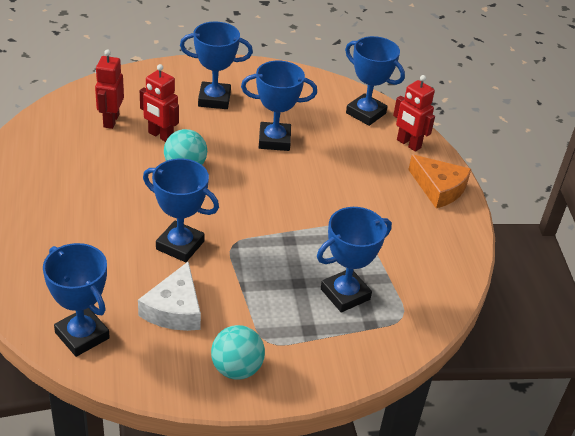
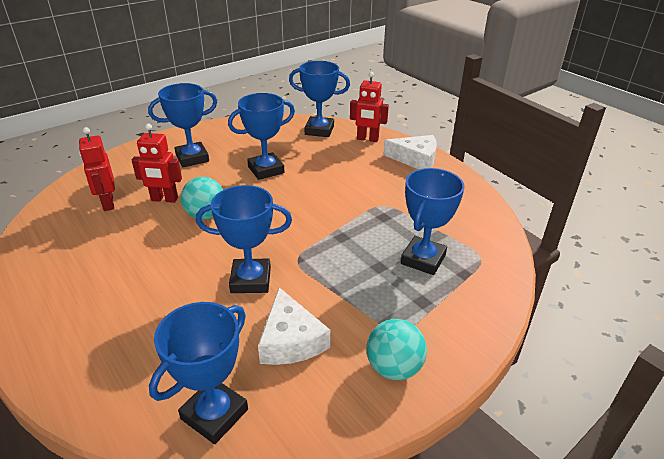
camera: 25 degrees left, 5 degrees down
(82, 335) = (214, 414): blue trophy -> blue trophy turned 75 degrees counterclockwise
(439, 188) = (416, 159): orange cheese -> white cheese

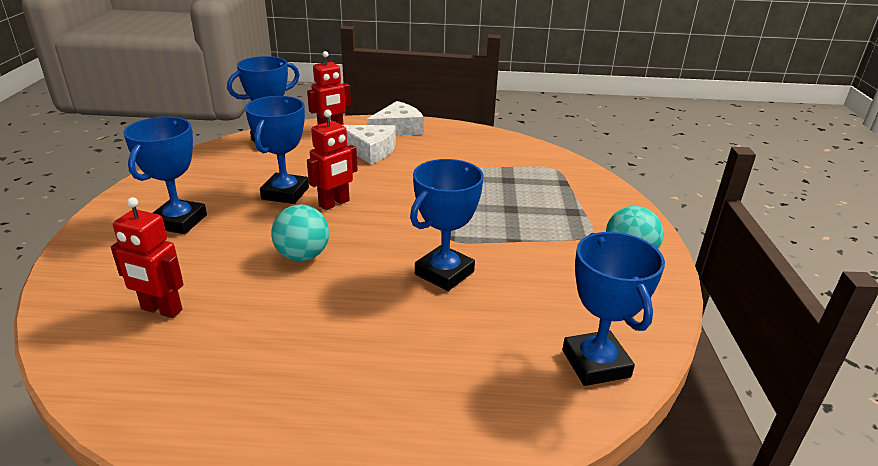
camera: 50 degrees left, 5 degrees down
(164, 199) = (227, 269): red robot -> red robot (334, 203)
(290, 340) = (548, 286): white cheese -> white cheese (370, 150)
(423, 259) = (527, 188): blue trophy -> none

